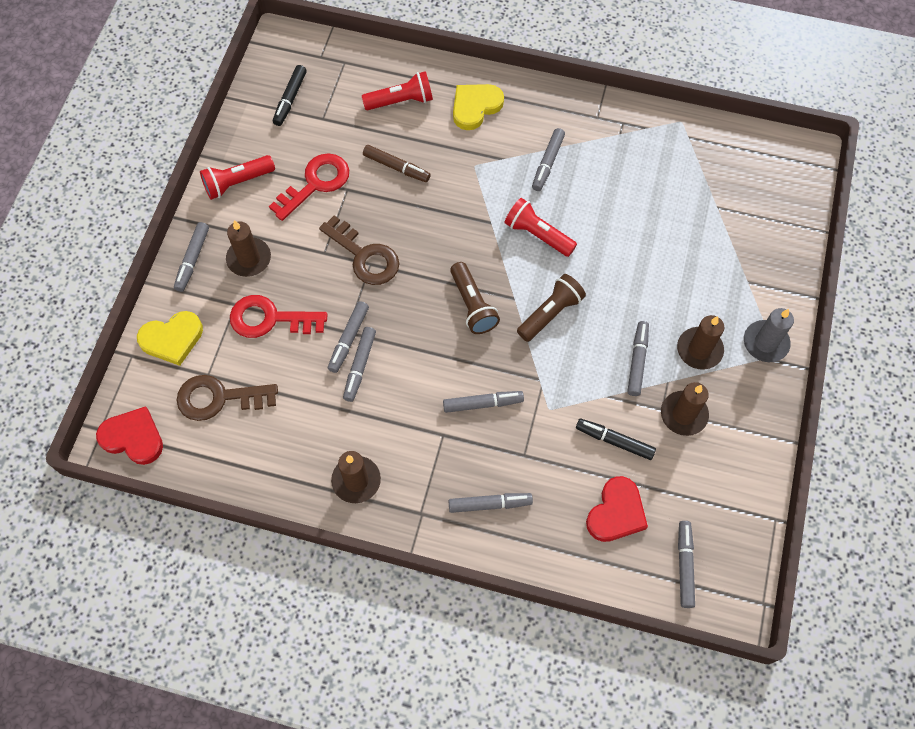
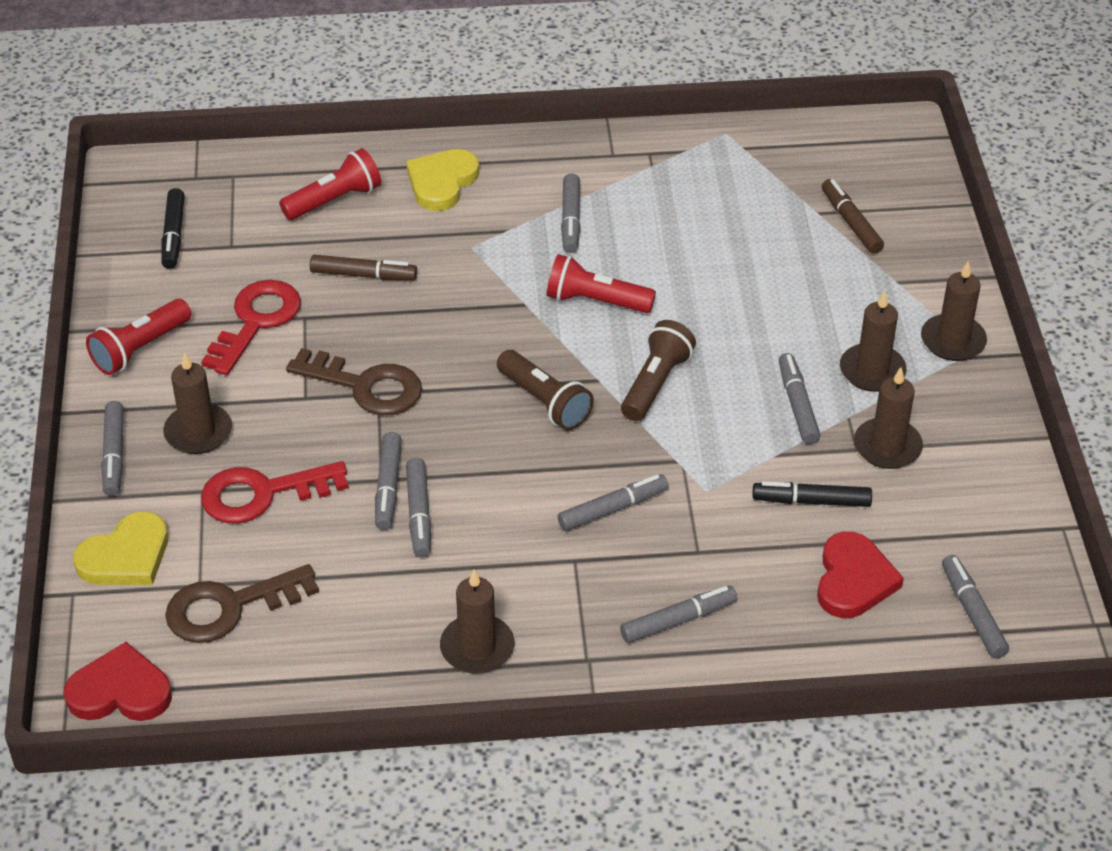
camera: 20 degrees left, 20 degrees down
(736, 222) = (850, 222): none -> brown marker
(765, 343) = (953, 341): grey candle -> brown candle

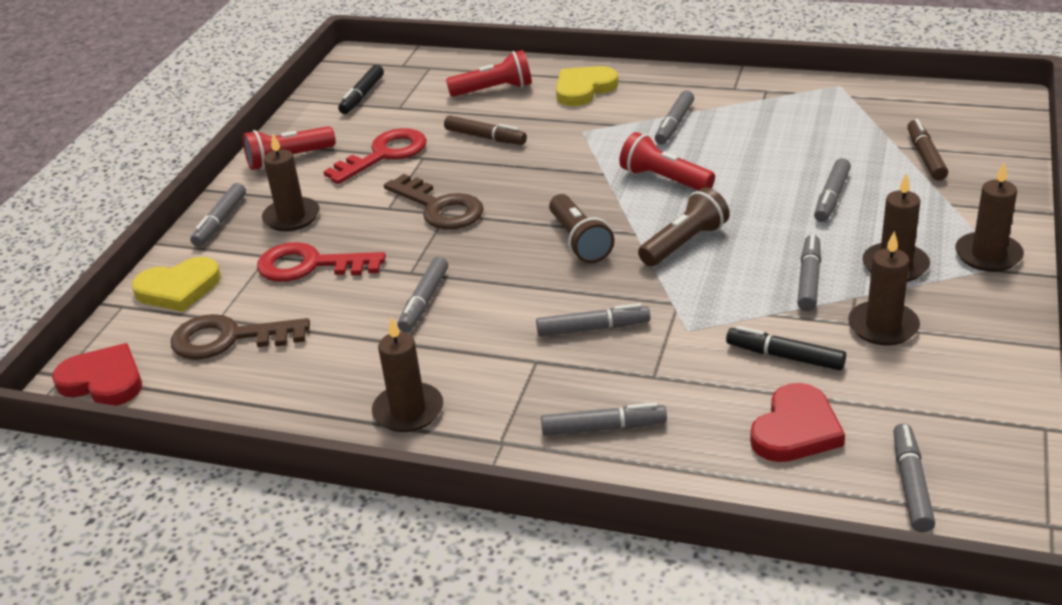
camera: 25 degrees right, 10 degrees down
(388, 487) = (411, 278): grey marker -> grey marker (831, 197)

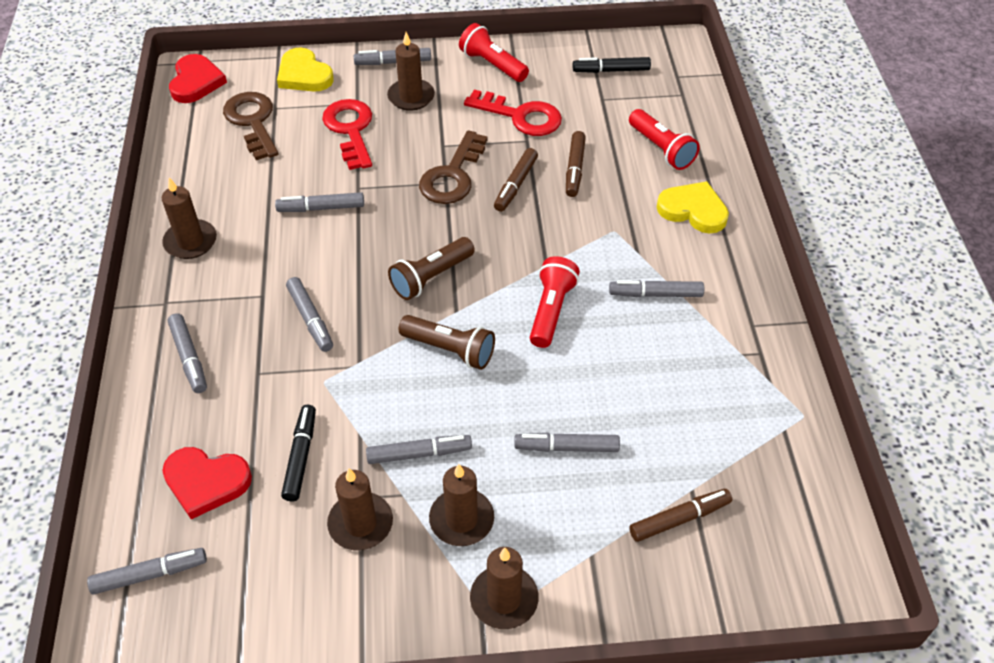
camera: 65 degrees right, 15 degrees up
(482, 173) = (515, 185): none -> brown marker

